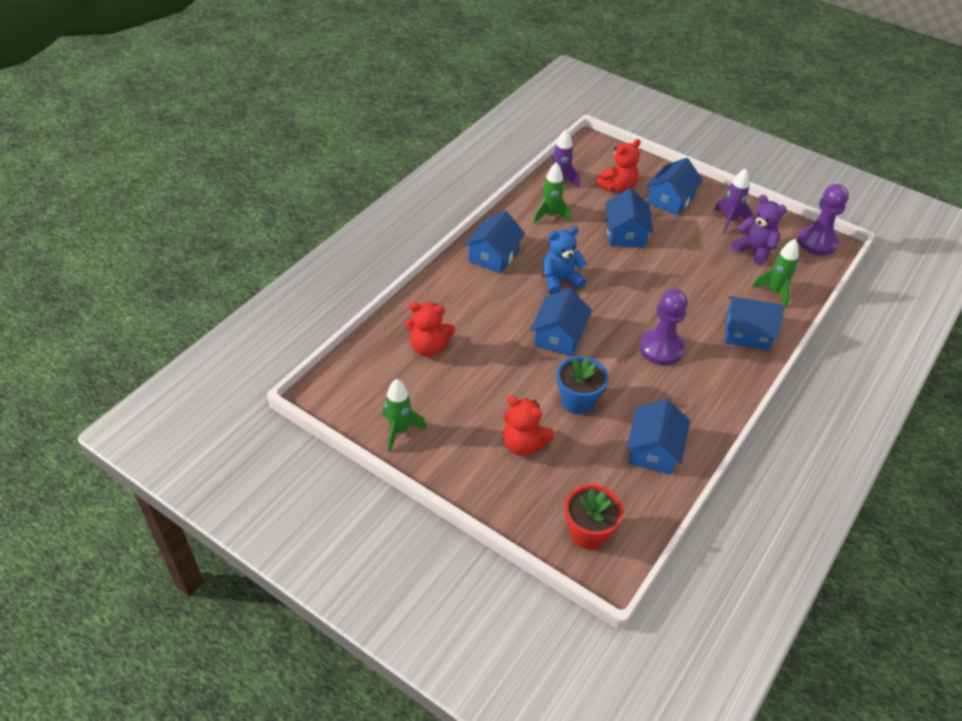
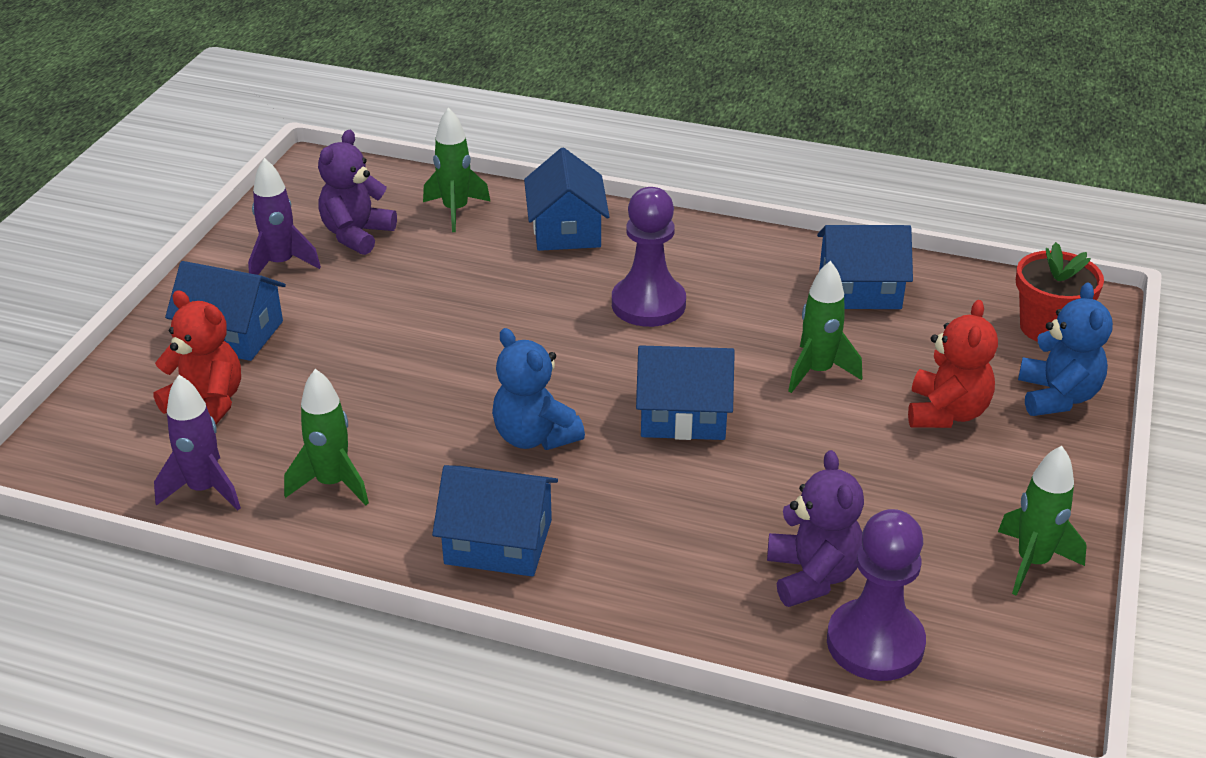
camera: 105 degrees left, 10 degrees down
(428, 347) = (812, 576): red teddy bear -> purple teddy bear
(519, 504) = (1057, 397): none -> blue teddy bear
(577, 401) = (817, 372): blue flower pot -> green rocket
(625, 233) = (359, 376): blue house -> none
(817, 242) = (313, 180): purple pawn -> purple pawn (875, 643)

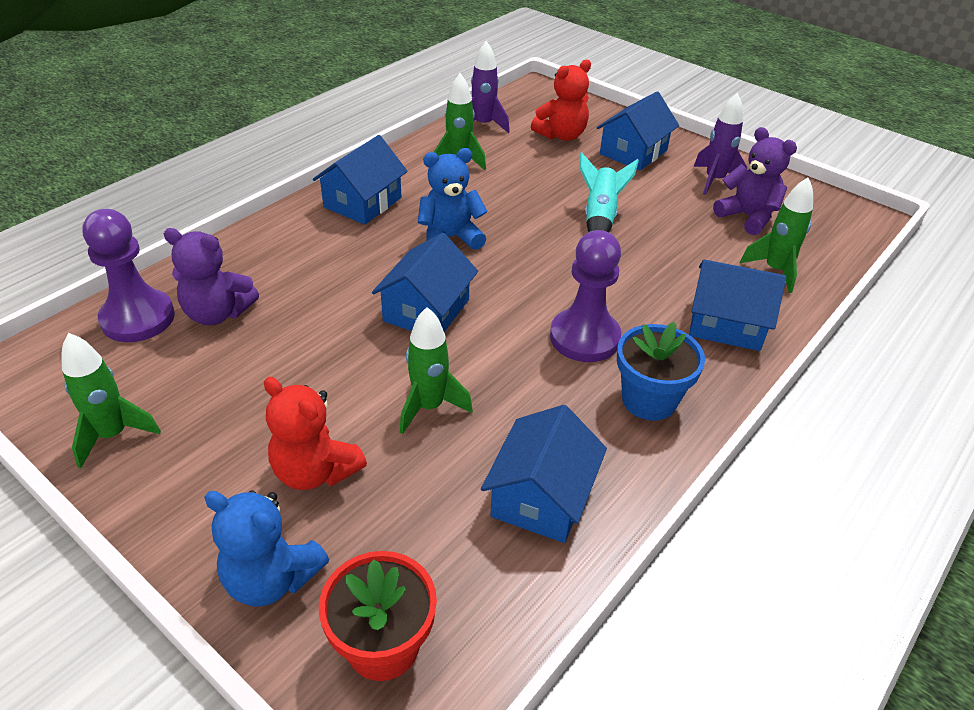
camera: 110 degrees right, 5 degrees up
(417, 333) = (600, 217): none -> turquoise rocket
(706, 256) = (649, 400): none -> blue flower pot

